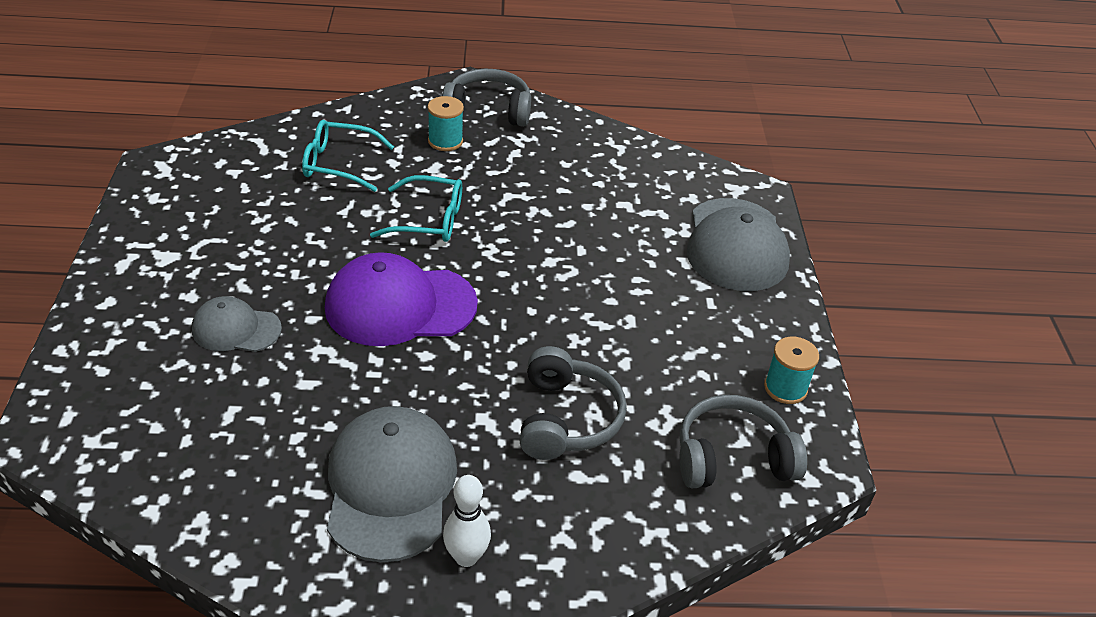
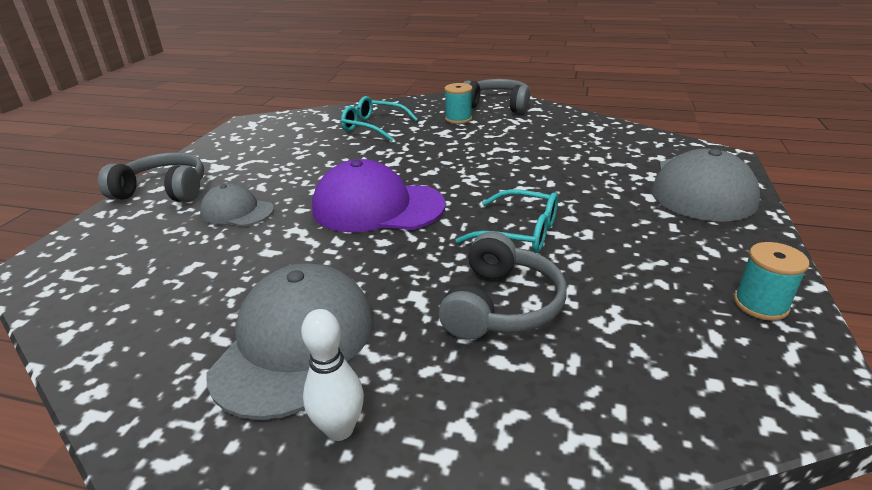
camera: 20 degrees right, 10 degrees down
(429, 220) = (427, 158): turquoise glasses -> turquoise glasses (520, 232)
(732, 458) = (693, 367): grey headphones -> grey headphones (164, 191)

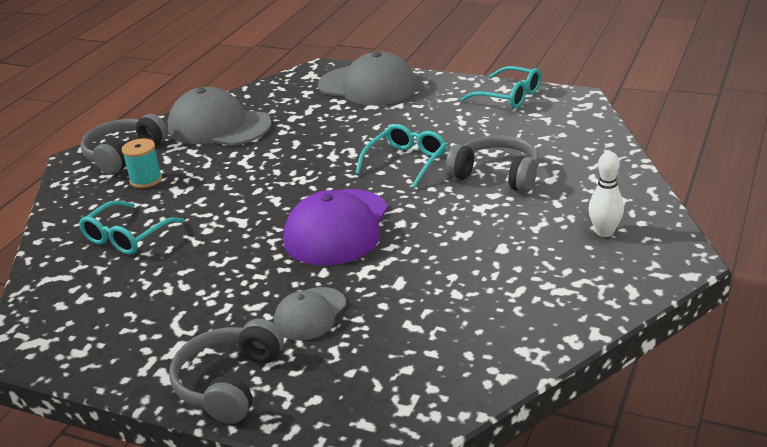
camera: 80 degrees left, 0 degrees up
(295, 343) = (527, 255): grey cap -> grey cap (219, 126)
(760, 304) = (509, 96): turquoise spool -> turquoise glasses

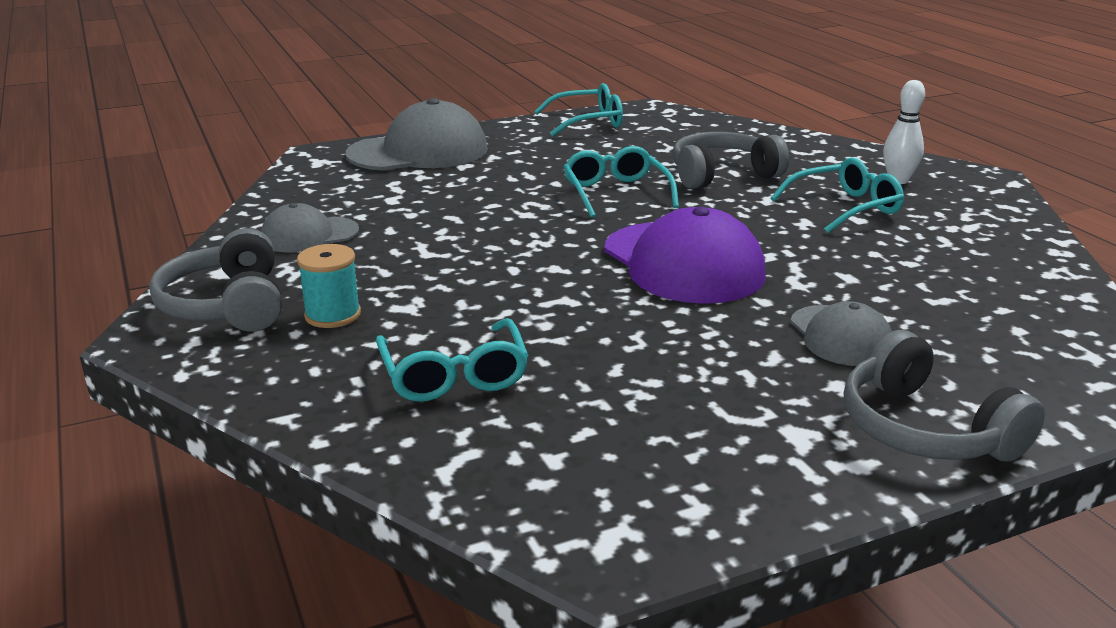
camera: 50 degrees left, 5 degrees down
(219, 126) = (309, 235): grey cap -> grey cap, size x0.57
(514, 236) = (845, 207): none -> turquoise glasses

